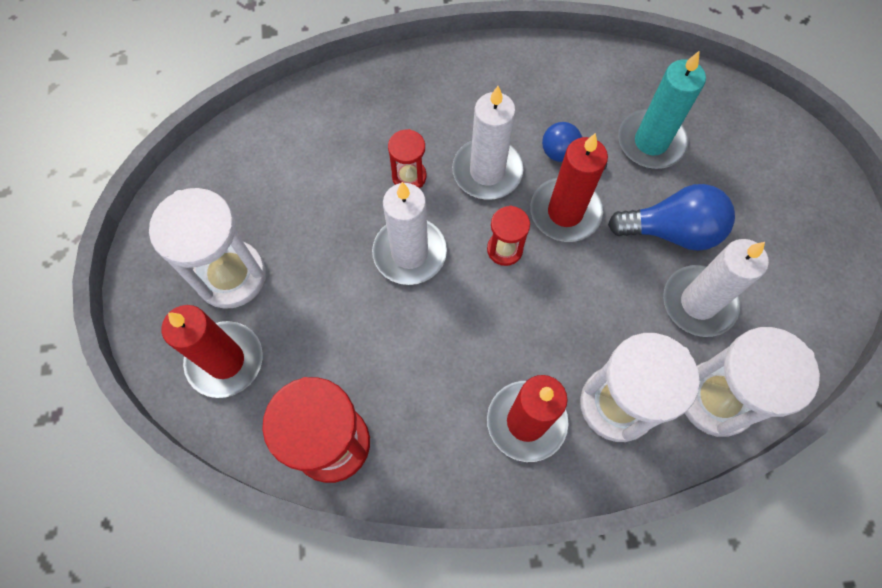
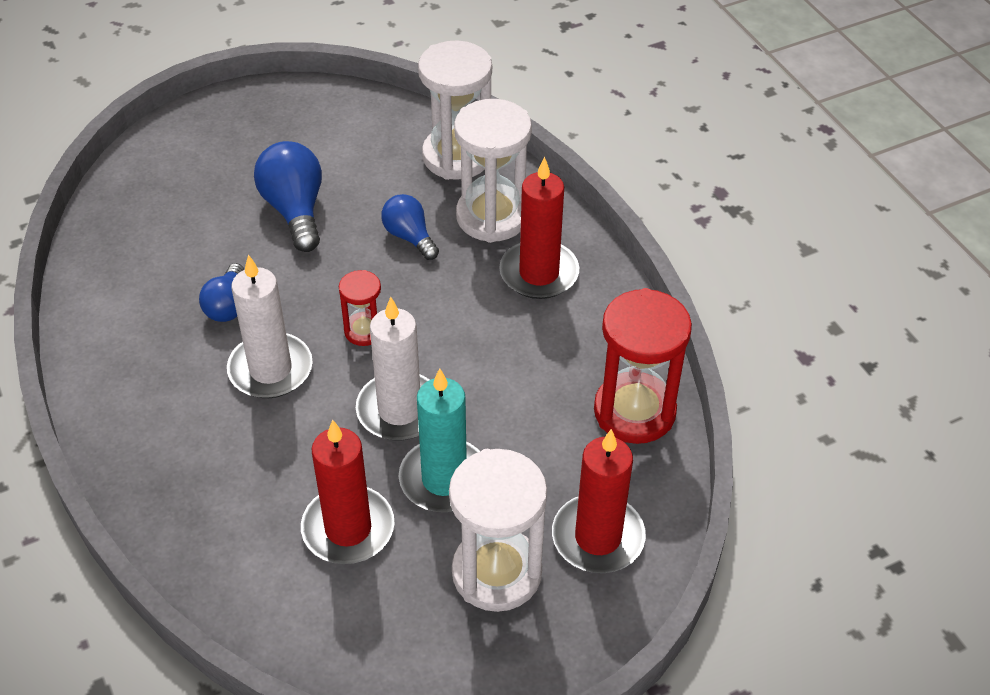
camera: 110 degrees left, 20 degrees down
(409, 176) = (300, 439): red hourglass -> none
(565, 212) = (301, 293): red candle -> red candle (348, 528)
(609, 319) = (409, 237): none -> blue light bulb
(651, 142) = (190, 243): turquoise candle -> turquoise candle (444, 479)
(698, 302) = (367, 180): white candle -> none

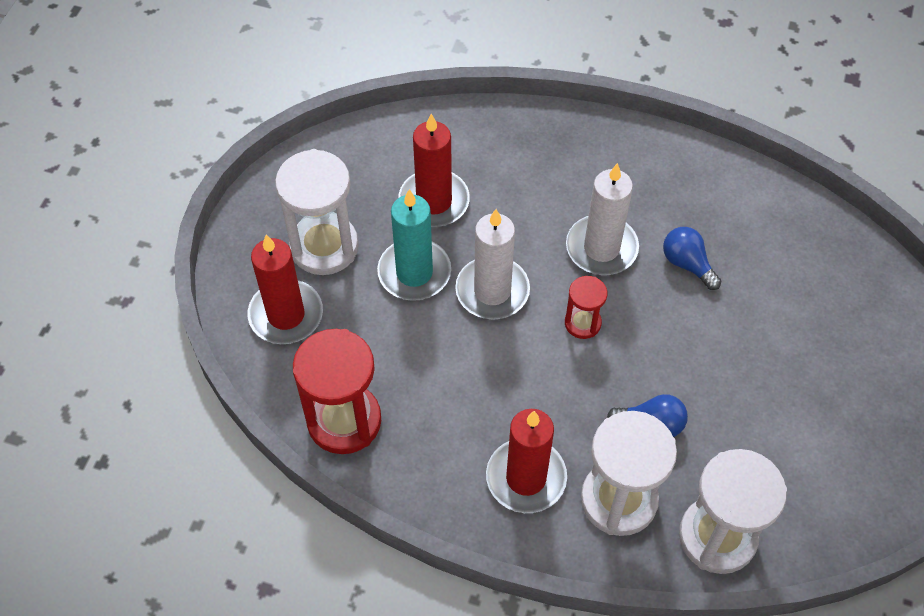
camera: 135 degrees right, 10 degrees up
(295, 210) = (755, 371): blue light bulb -> none

